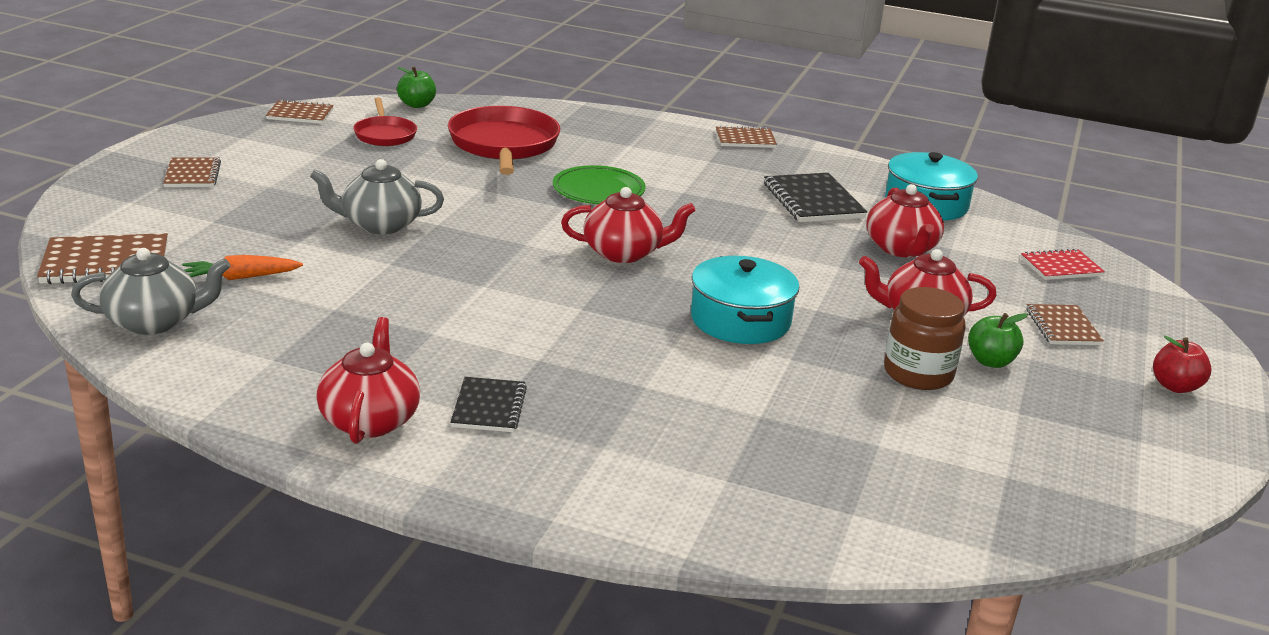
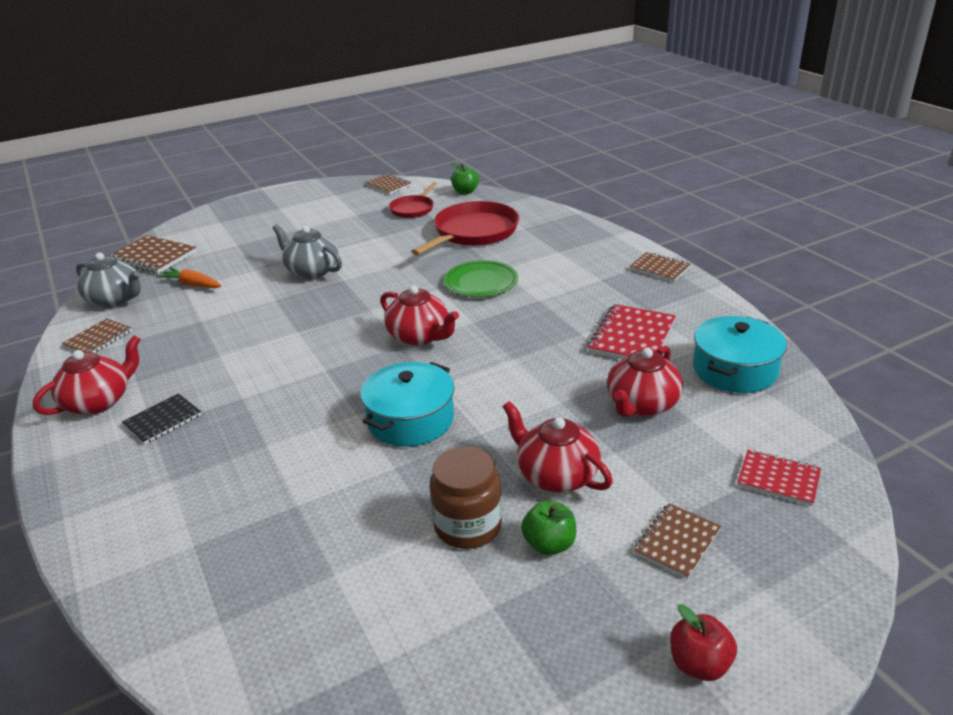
camera: 45 degrees right, 5 degrees up
(192, 175) = (273, 213): brown notebook -> brown notebook (98, 339)
(813, 201) = (632, 337): black notebook -> red notebook

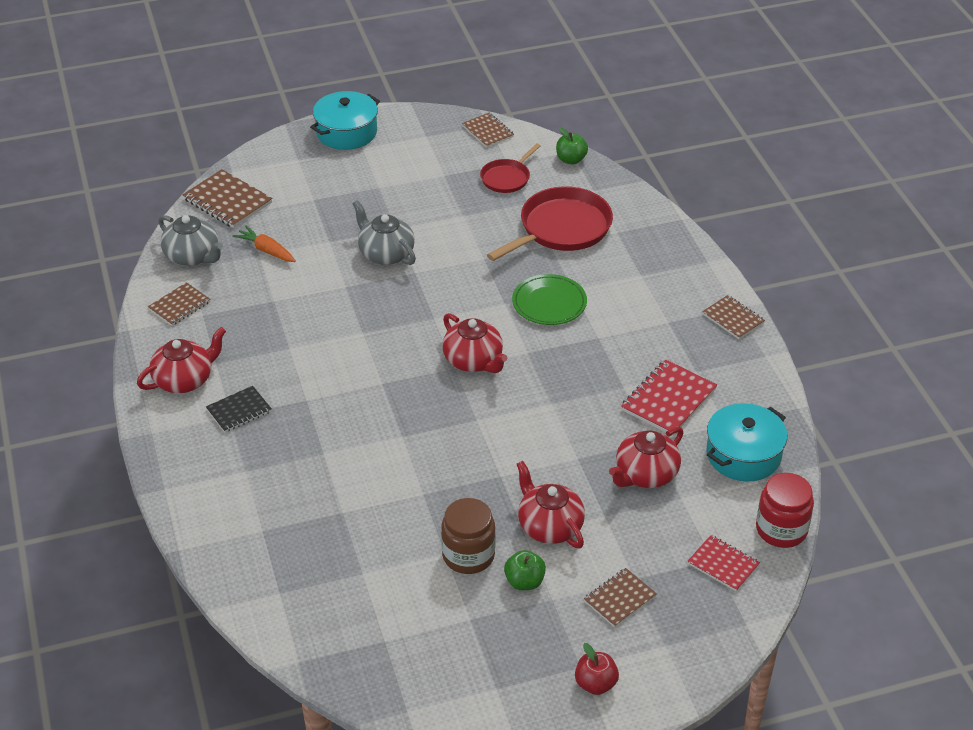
camera: 10 degrees right, 10 degrees up
(411, 420) = (446, 451): turquoise pot -> turquoise pot (346, 132)
(819, 431) = (781, 530): none -> red jar

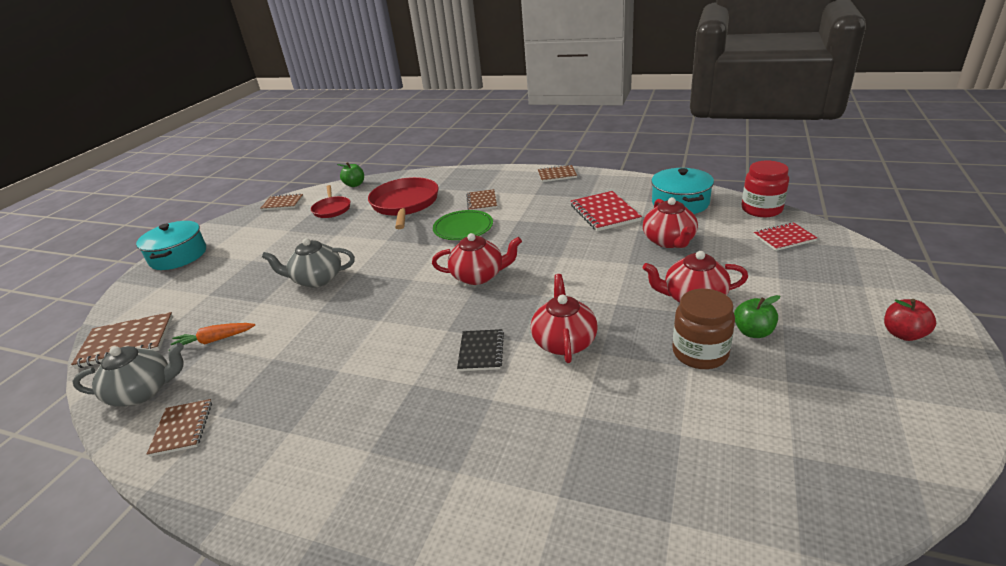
camera: 50 degrees left, 10 degrees down
(184, 380) = (277, 469): red teapot -> red teapot (564, 341)
(239, 411) = (371, 441): black notebook -> black notebook (481, 351)
(619, 599) = (799, 291): brown notebook -> brown notebook (482, 202)

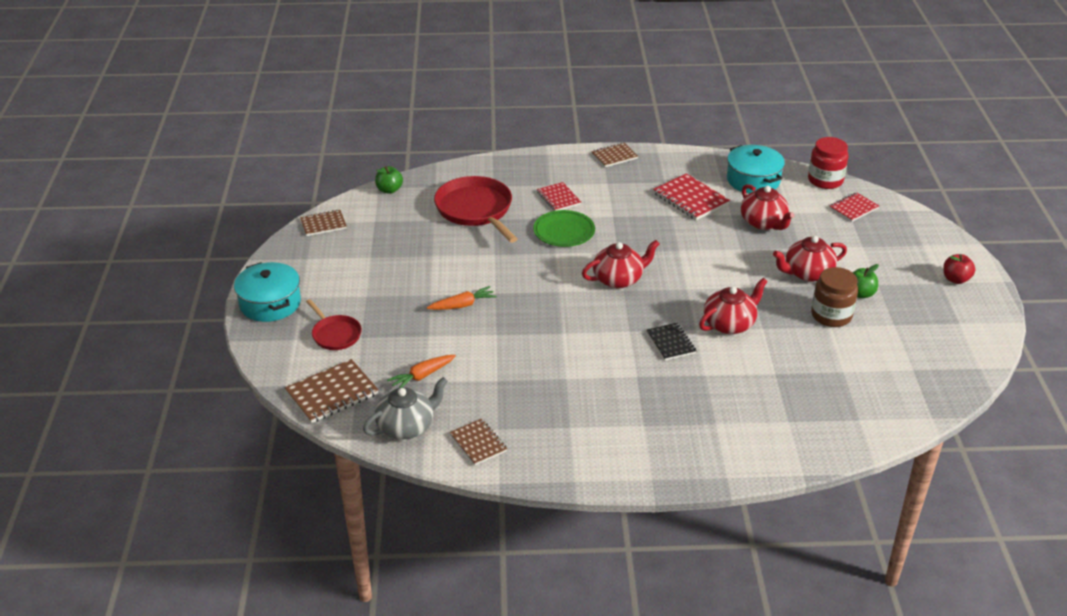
camera: 25 degrees left, 5 degrees up
(317, 279) = (462, 305): grey teapot -> orange carrot
(332, 209) = (394, 225): red pan -> red pan (335, 334)
(482, 202) = (558, 198): brown notebook -> red notebook
(564, 341) = (730, 324): red teapot -> red teapot turned 75 degrees clockwise

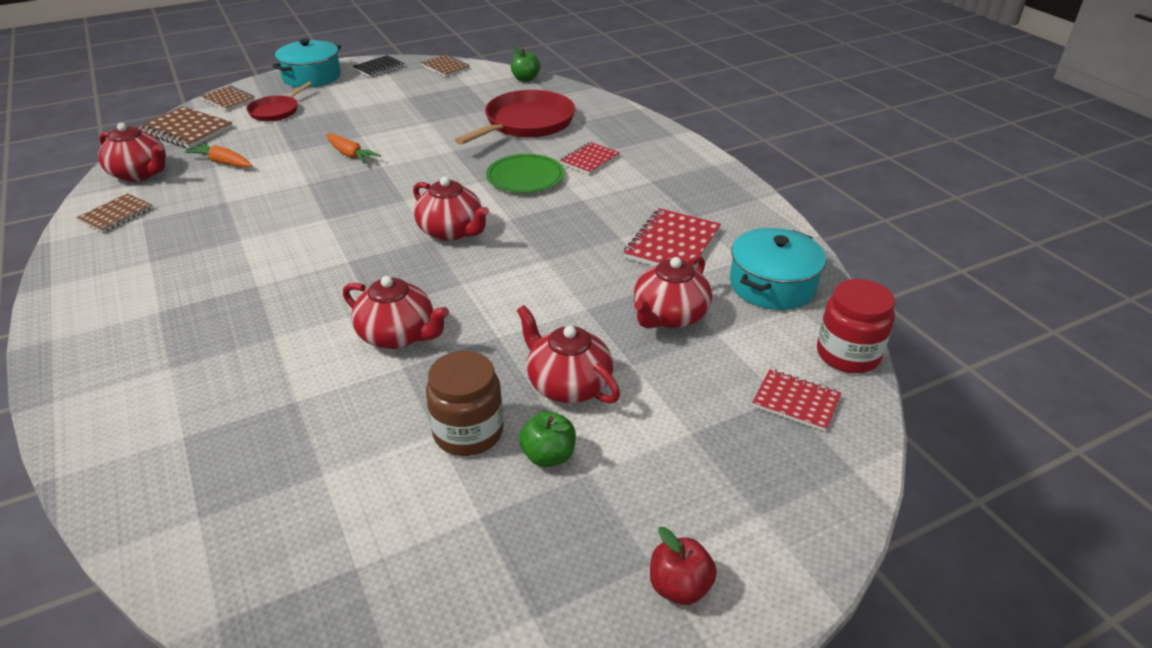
camera: 65 degrees right, 0 degrees up
(406, 426) = (140, 174): grey teapot -> red teapot
(614, 156) = (714, 173): brown notebook -> brown notebook (228, 100)
(671, 343) = (335, 296): black notebook -> black notebook (379, 68)

